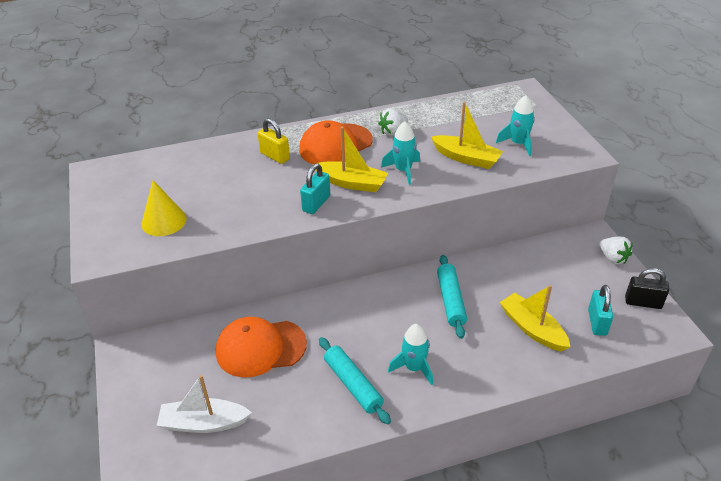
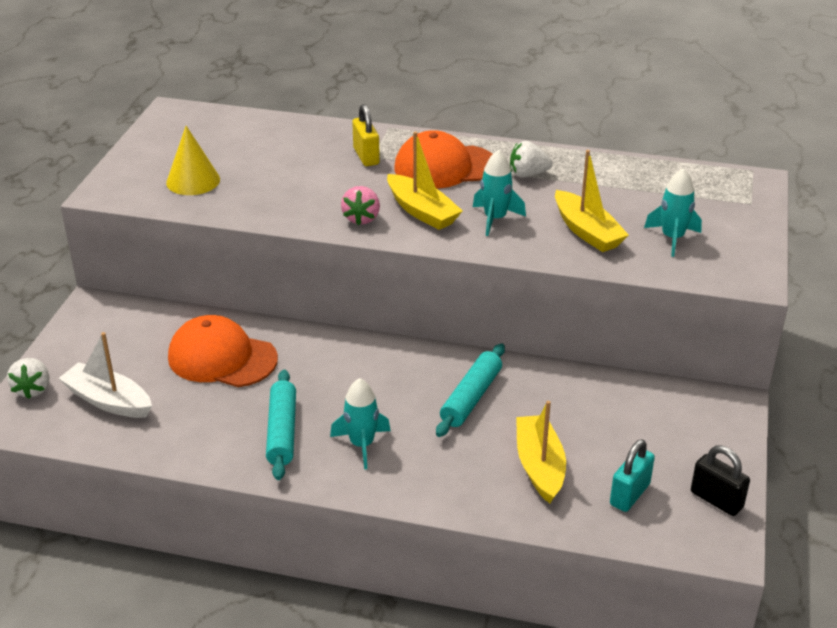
camera: 30 degrees right, 5 degrees down
(316, 203) = (361, 218): turquoise padlock -> pink strawberry
(613, 258) = (730, 436): white strawberry -> white strawberry (33, 389)

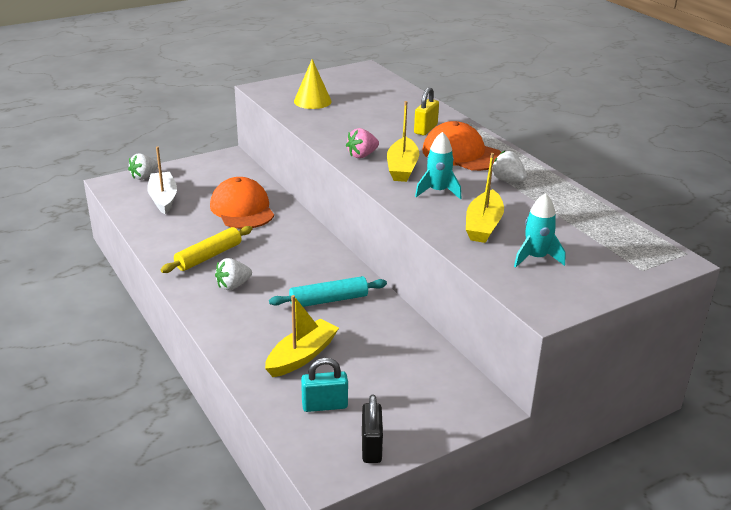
camera: 45 degrees right, 5 degrees down
(282, 431) = (209, 256): turquoise rolling pin -> yellow rolling pin
(362, 444) = (233, 286): turquoise rocket -> white strawberry

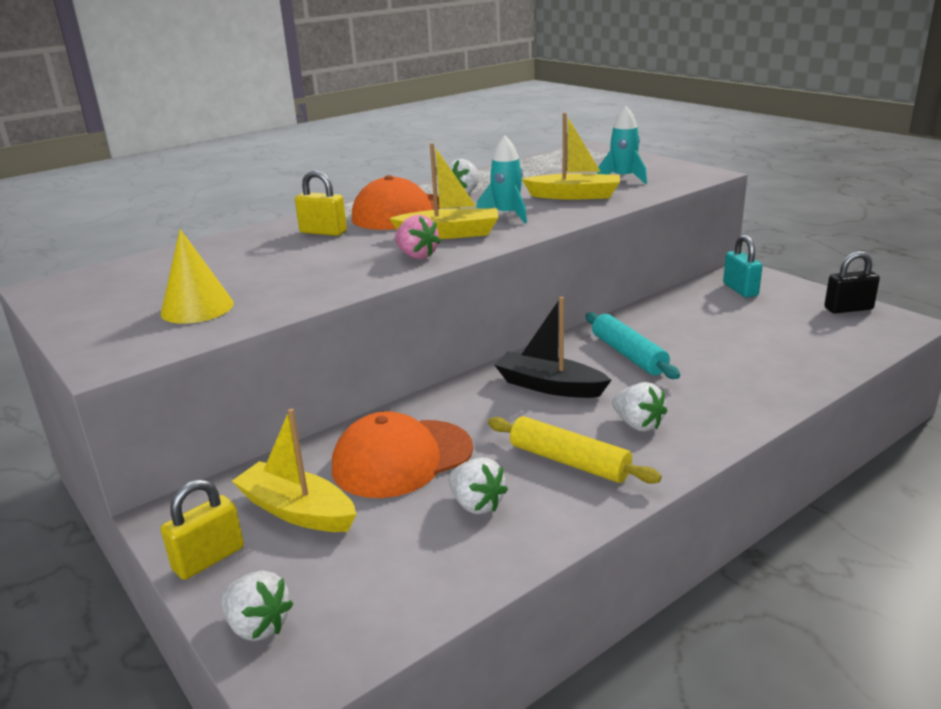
camera: 95 degrees left, 5 degrees down
(163, 198) = (369, 565): white boat -> none
(188, 226) = (476, 504): none -> white strawberry
(192, 166) = (209, 559): none -> yellow padlock
(297, 261) = (549, 386): none -> black boat
(302, 356) = (749, 356): yellow boat -> yellow boat (297, 510)
(324, 405) = (817, 334): turquoise padlock -> turquoise padlock (740, 290)

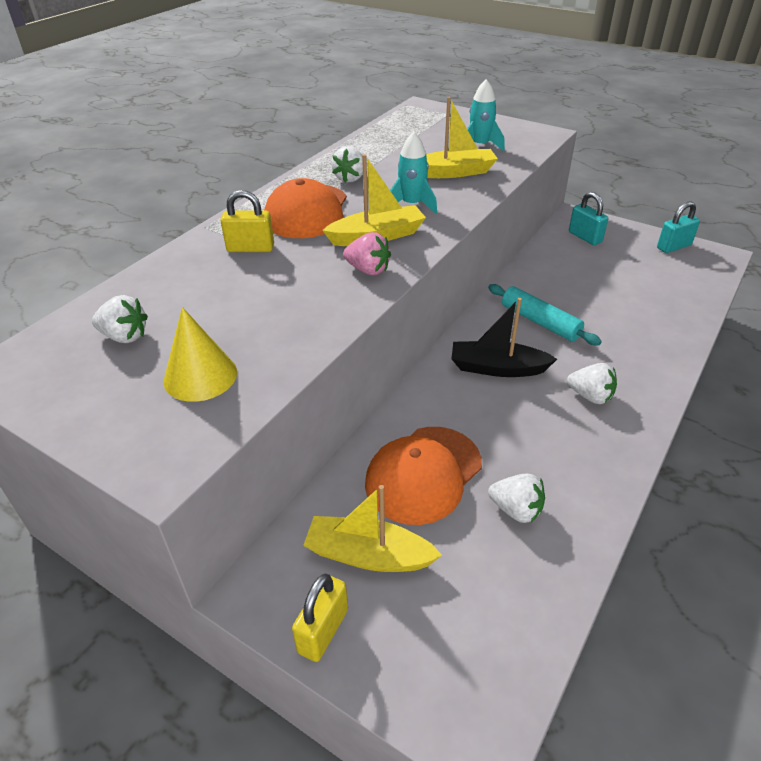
camera: 20 degrees left, 15 degrees up
(258, 626) = (416, 691): white strawberry -> white strawberry (125, 336)
(569, 462) = (561, 447): yellow rolling pin -> none
(848, 309) = (674, 247): black padlock -> turquoise padlock

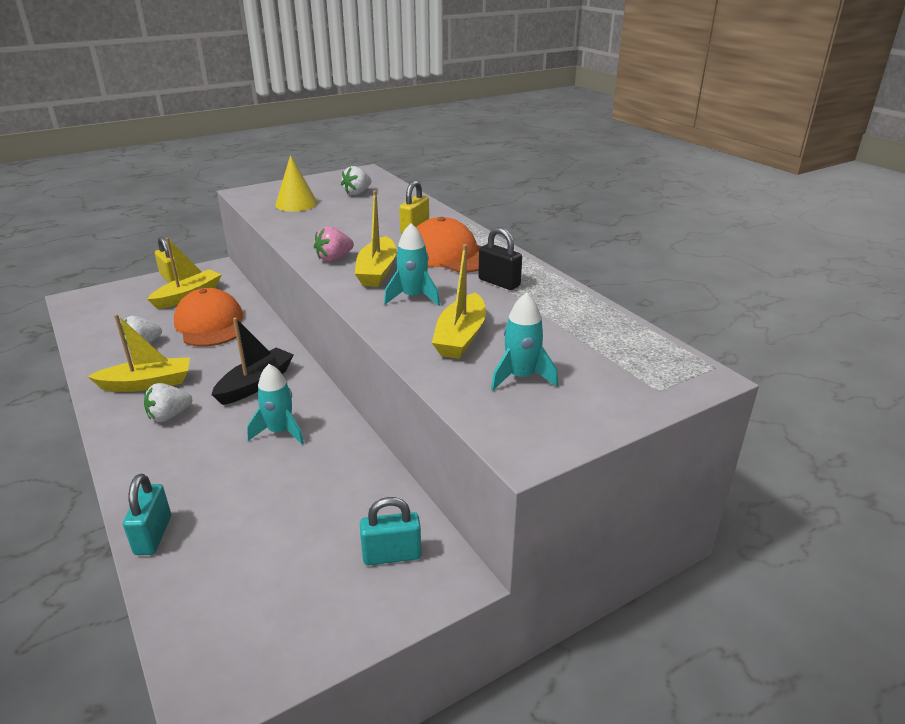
camera: 115 degrees right, 10 degrees down
(350, 178) = (499, 283): white strawberry -> black padlock
(540, 322) = (280, 432): turquoise rolling pin -> turquoise rocket
(570, 446) = (147, 384): none -> yellow boat
(674, 247) = (283, 649): turquoise padlock -> turquoise padlock (153, 535)

